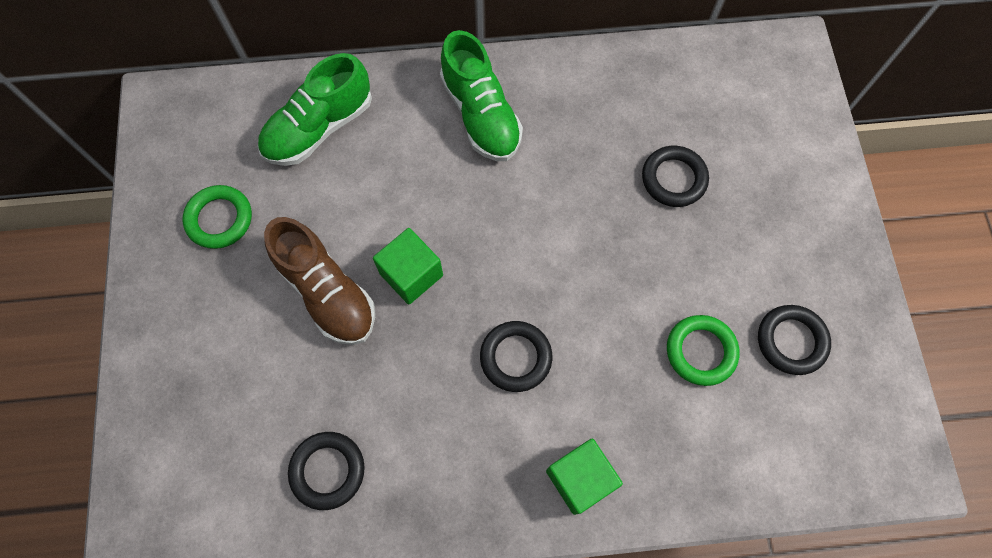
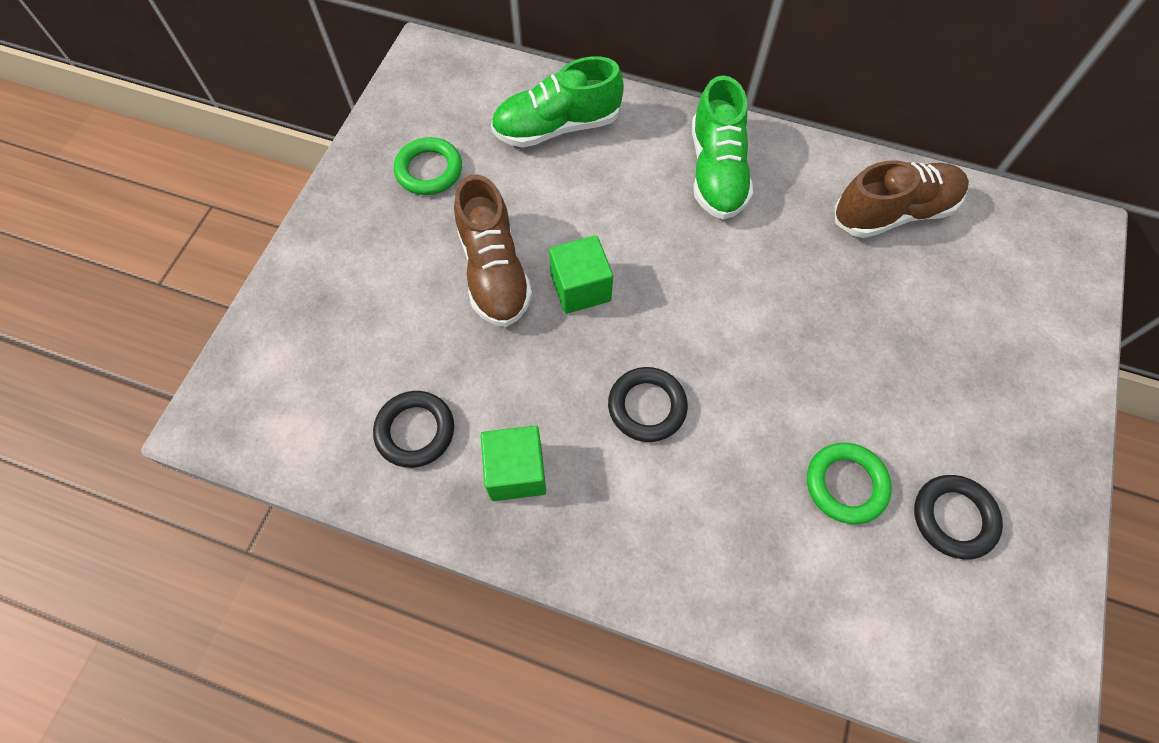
camera: 25 degrees right, 5 degrees down
(580, 478) = (658, 553): green cube -> green cube (516, 472)
(643, 93) = (893, 212): none -> brown shoe
(673, 179) = (890, 305): black ring -> none

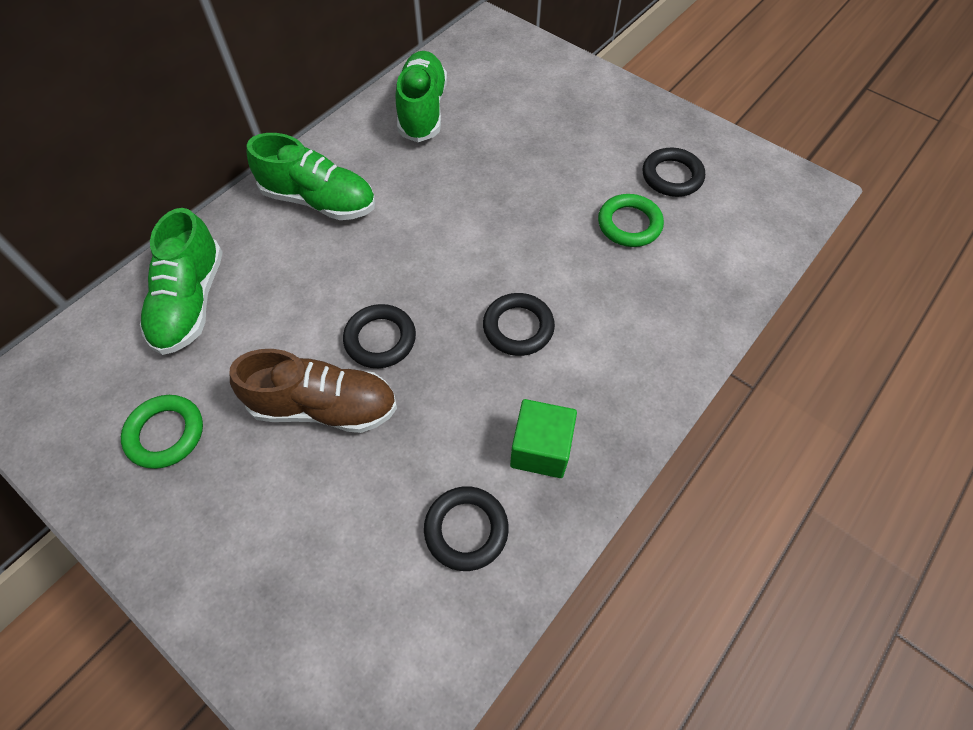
camera: 70 degrees left, 5 degrees down
(580, 288) = (380, 339): green cube -> black ring
(893, 212) = (422, 110): brown shoe -> green shoe

